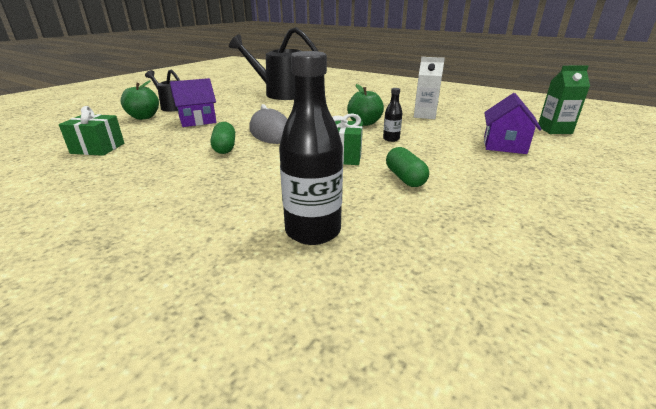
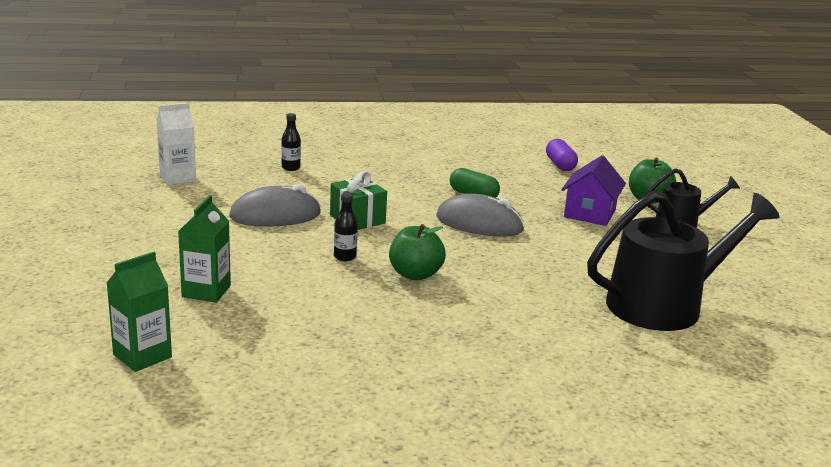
camera: 135 degrees right, 5 degrees down
(98, 148) = (560, 165): green gift -> purple capsule
(313, 231) = (291, 168): black bottle -> black bottle, size x0.48
(405, 178) = (275, 215): green capsule -> grey mouse
(425, 115) = (362, 325): white carton -> white carton (177, 178)
(504, 145) = (206, 291): purple house -> green carton

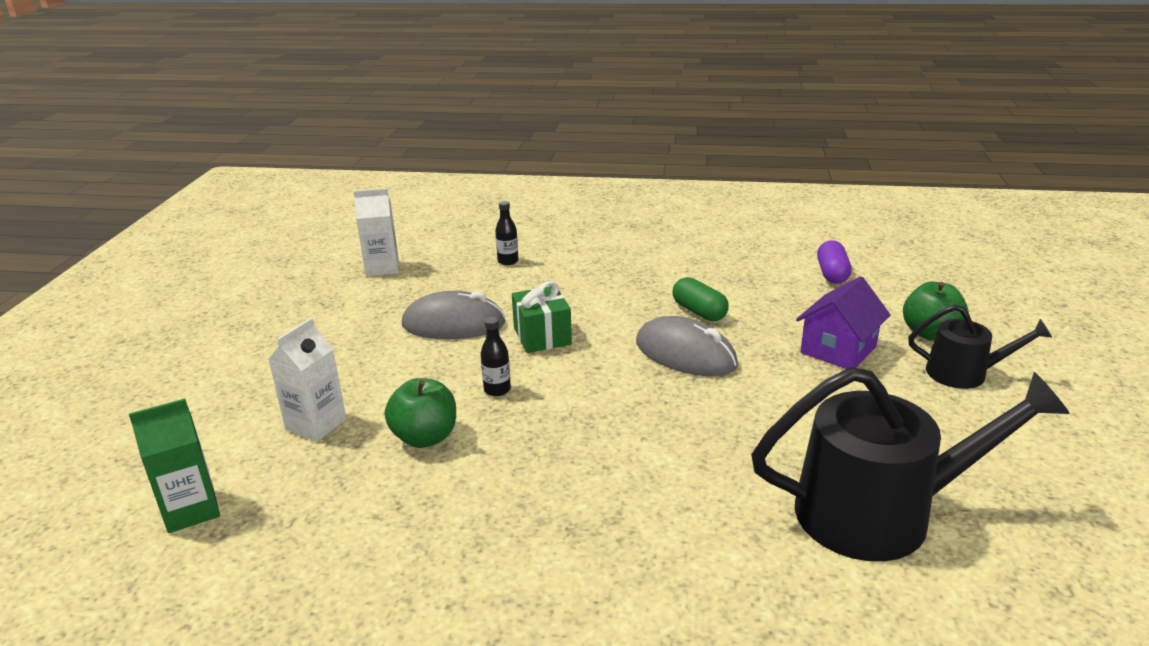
camera: 20 degrees right, 5 degrees up
(206, 291) = (316, 424): green carton -> white carton
(415, 274) = (566, 424): green apple -> green apple (425, 437)

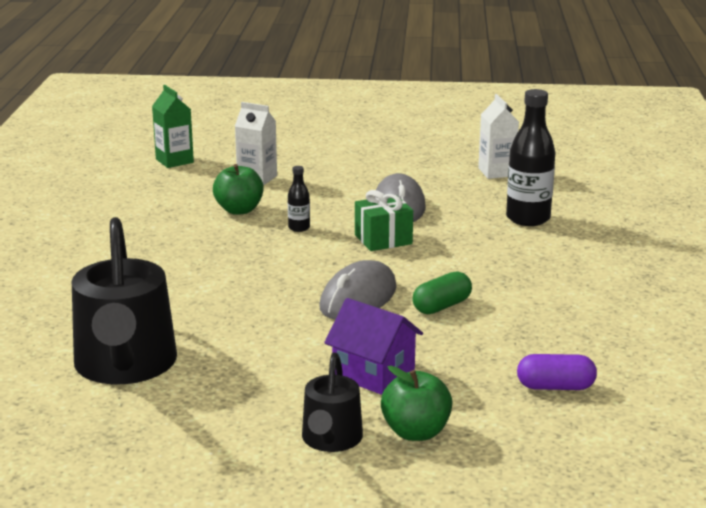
camera: 85 degrees right, 5 degrees down
(508, 261) = (528, 218): black bottle -> black bottle, size x2.06

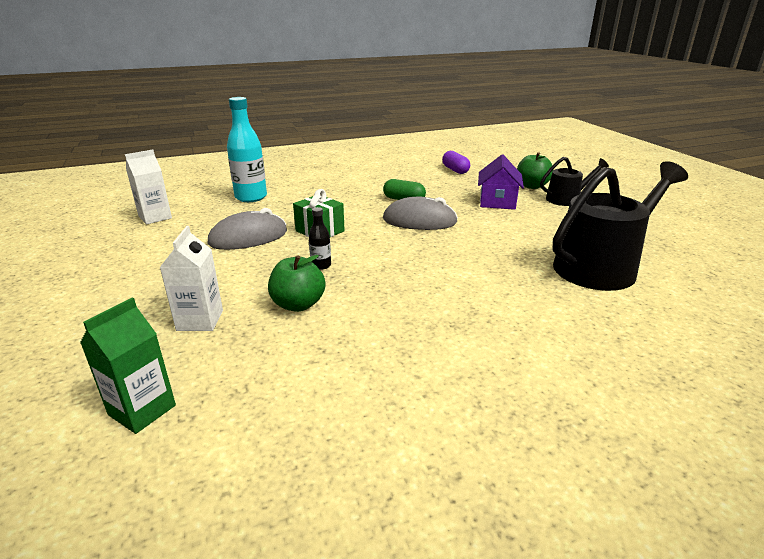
camera: 115 degrees left, 5 degrees up
(528, 218) = (251, 197): black bottle -> turquoise bottle

